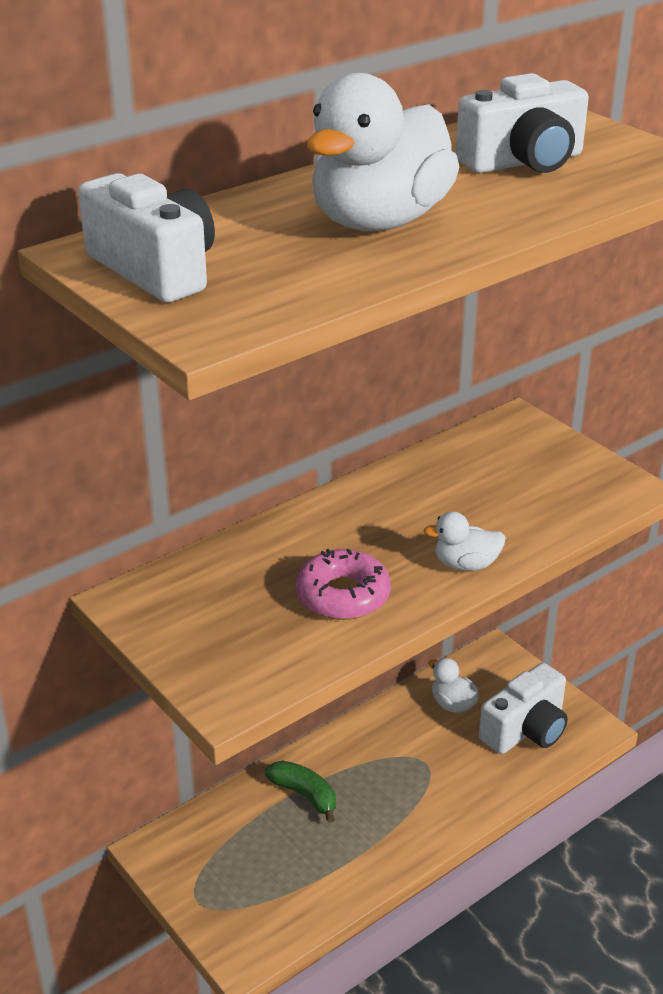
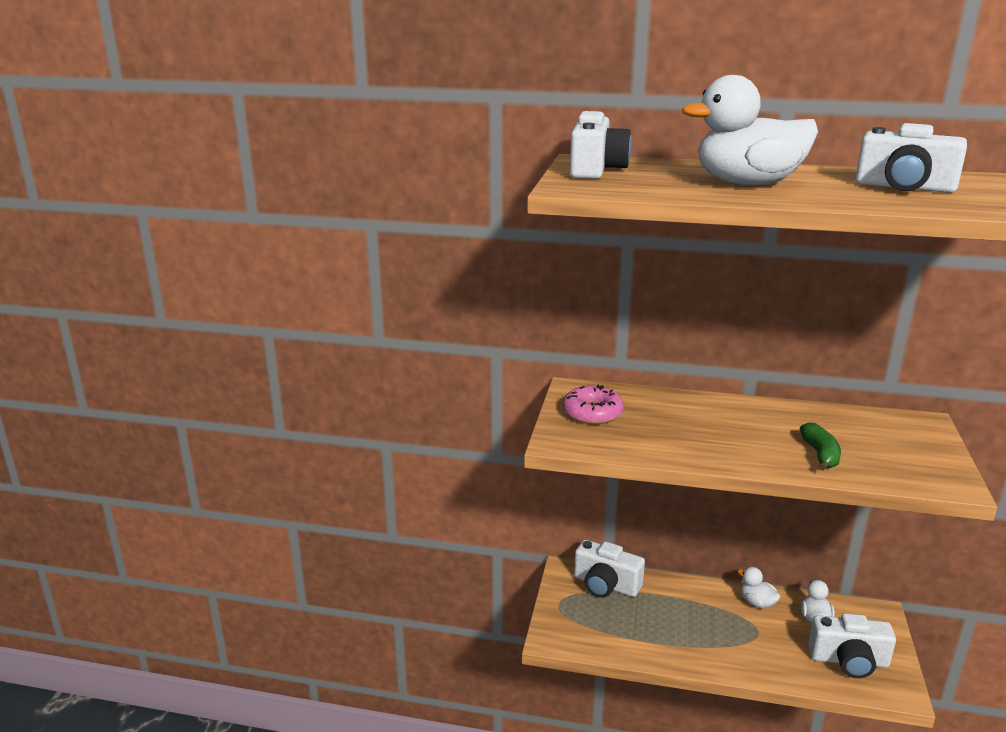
camera: 50 degrees right, 10 degrees down
(220, 831) = (606, 585): none -> white camera
(304, 795) = (668, 599): green banana -> green banana (820, 455)
(343, 595) = (679, 437): pink donut -> pink donut (592, 413)
(465, 565) = (771, 461): white duck -> white duck (757, 602)

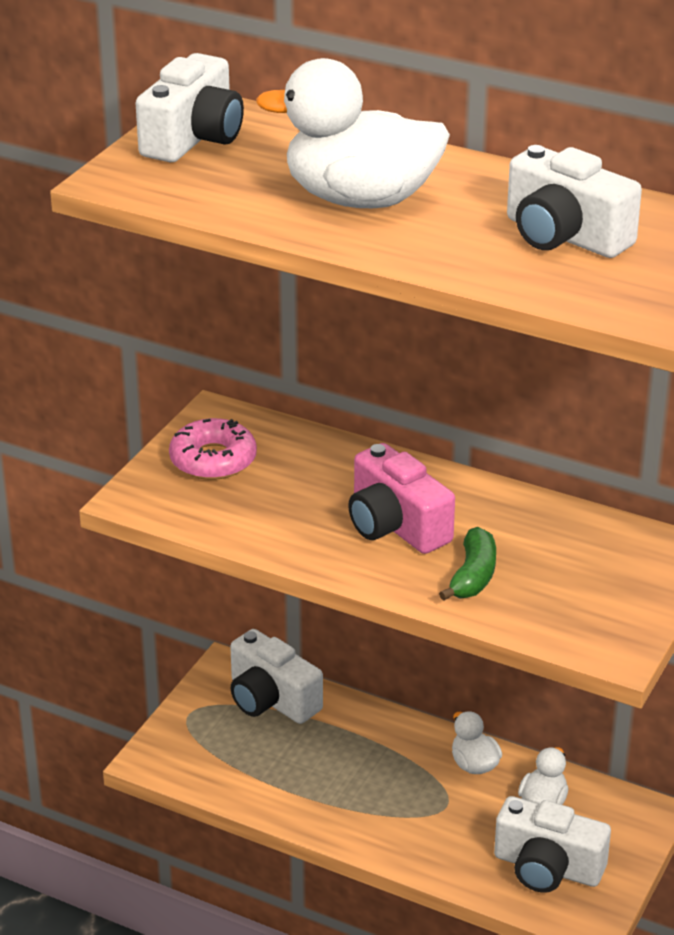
camera: 15 degrees right, 10 degrees up
(743, 433) = (395, 525): none -> pink camera

